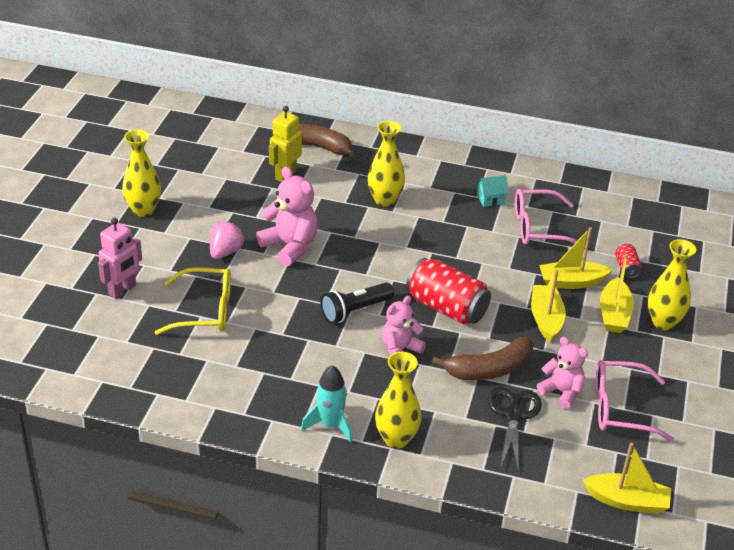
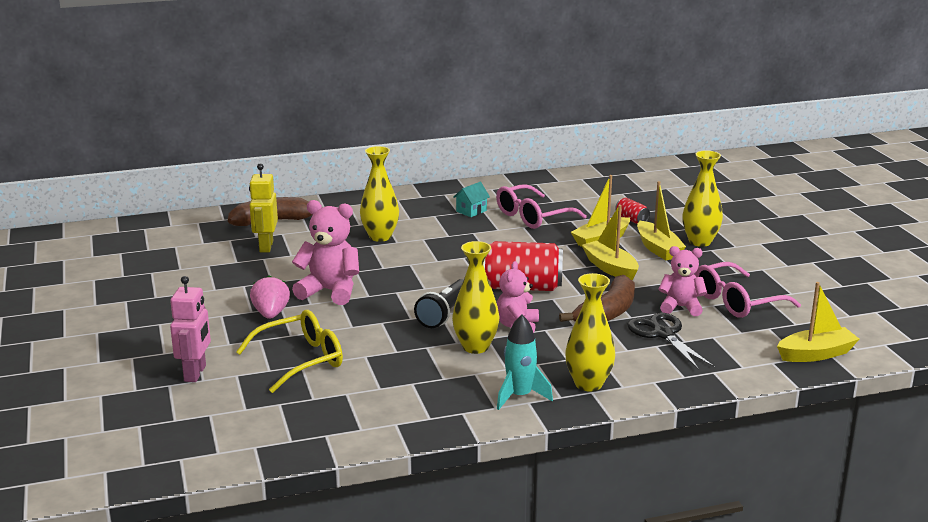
camera: 30 degrees left, 15 degrees down
(143, 210) = (148, 310): yellow vase -> yellow vase (475, 347)

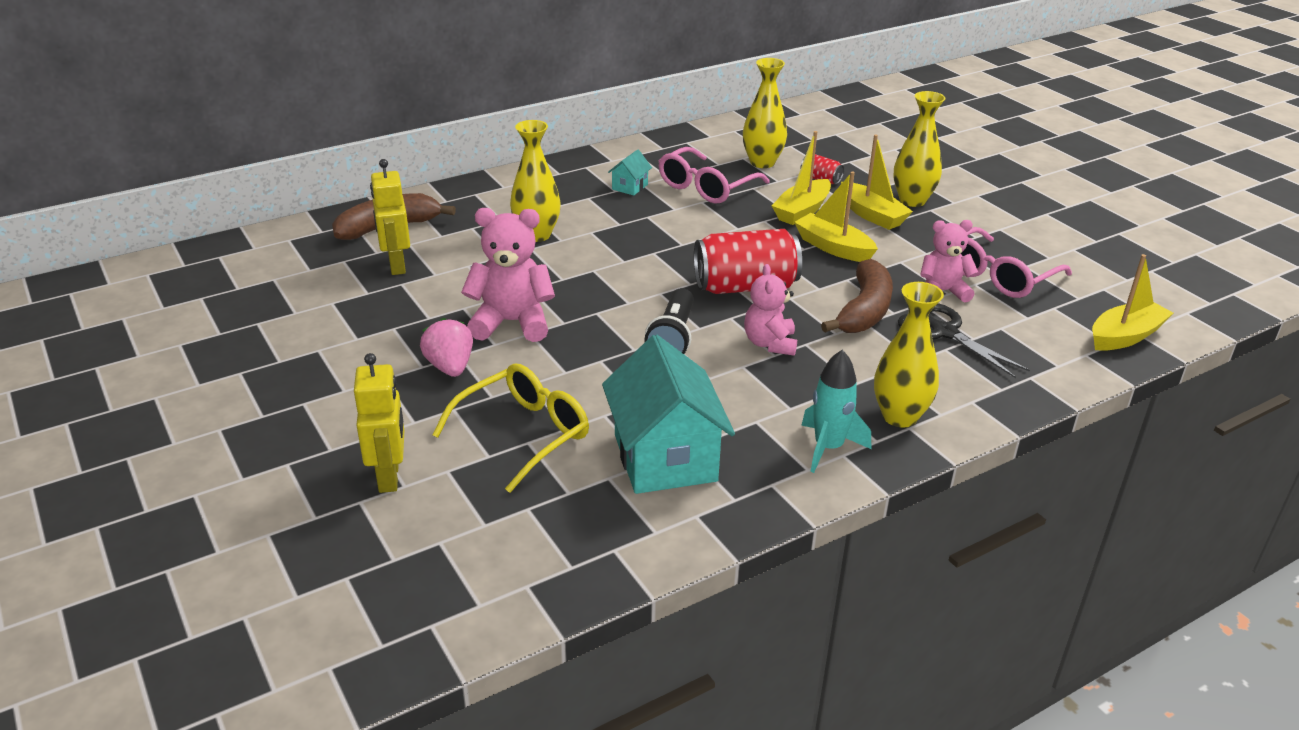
camera: 15 degrees left, 10 degrees up
(195, 373) = (389, 477): pink robot -> yellow robot
(394, 387) = (665, 458): none -> turquoise house
(475, 347) = (736, 381): yellow vase -> yellow vase (762, 163)

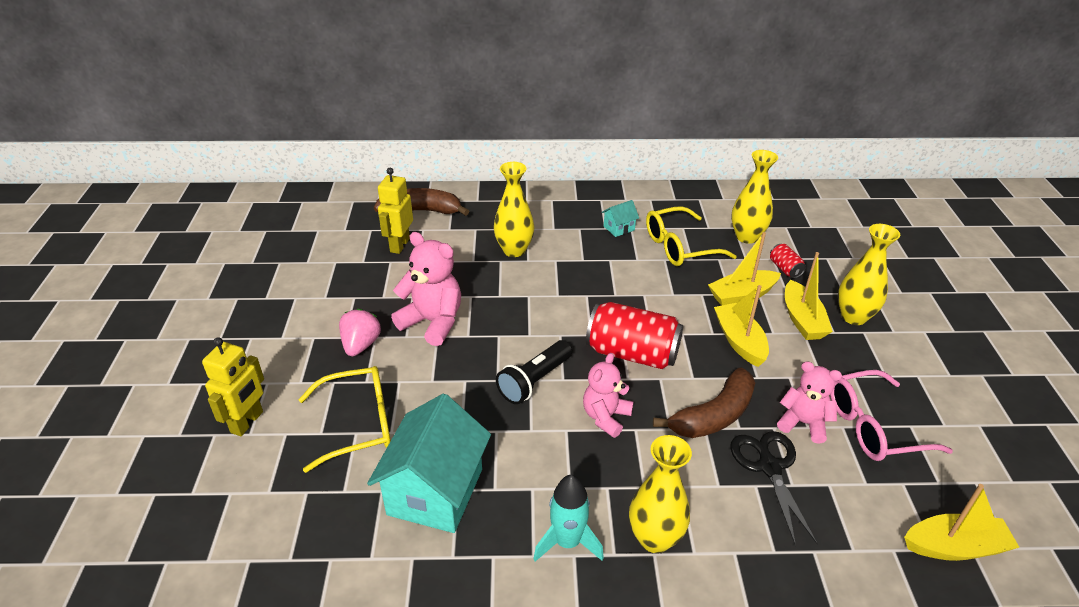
camera: 30 degrees right, 5 degrees up
(706, 187) = (680, 246): pink glasses -> yellow glasses

